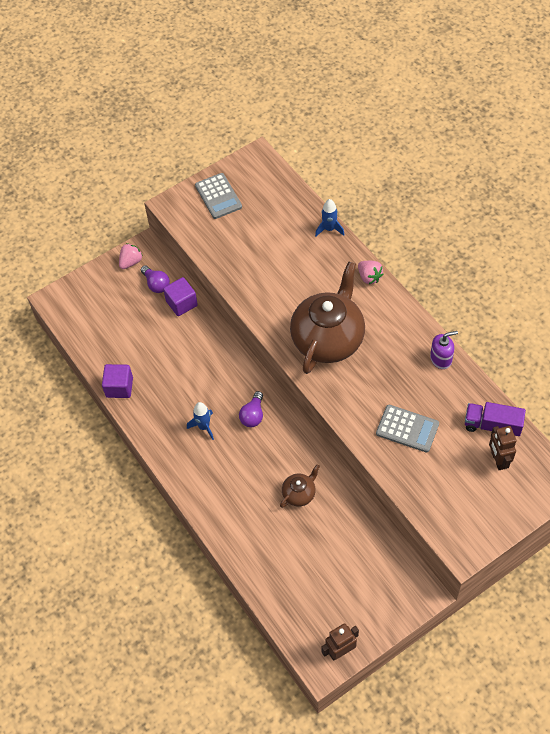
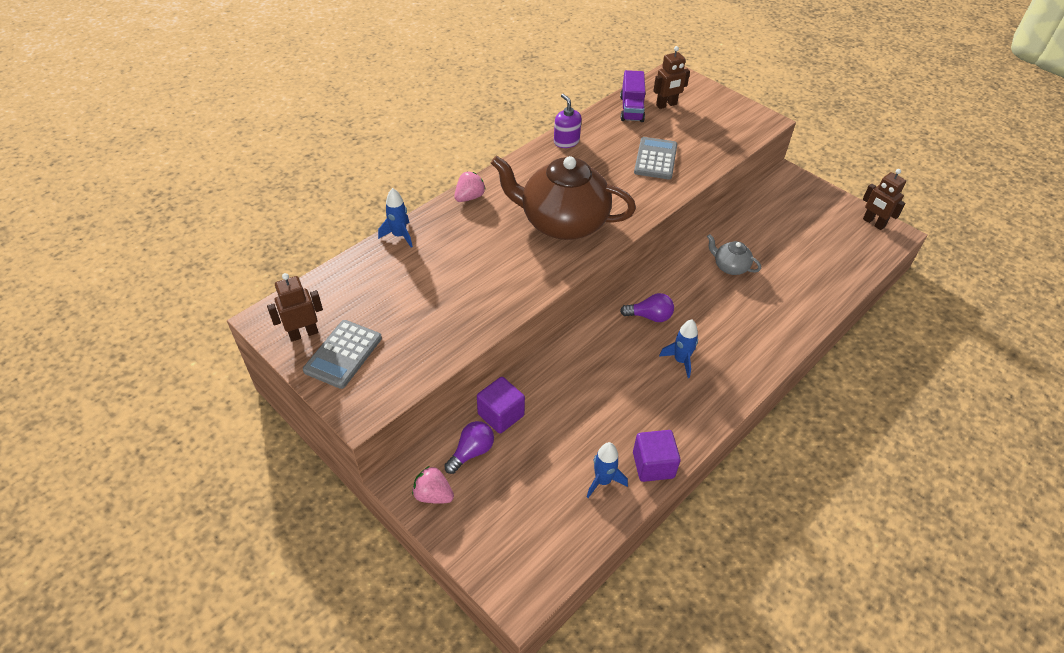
camera: 105 degrees left, 10 degrees down
(115, 355) = (603, 481): none -> blue rocket
(218, 196) = (343, 354): grey calculator -> grey calculator turned 150 degrees clockwise
(241, 175) = (303, 333): none -> brown robot
(299, 494) = (730, 267): brown teapot -> grey teapot

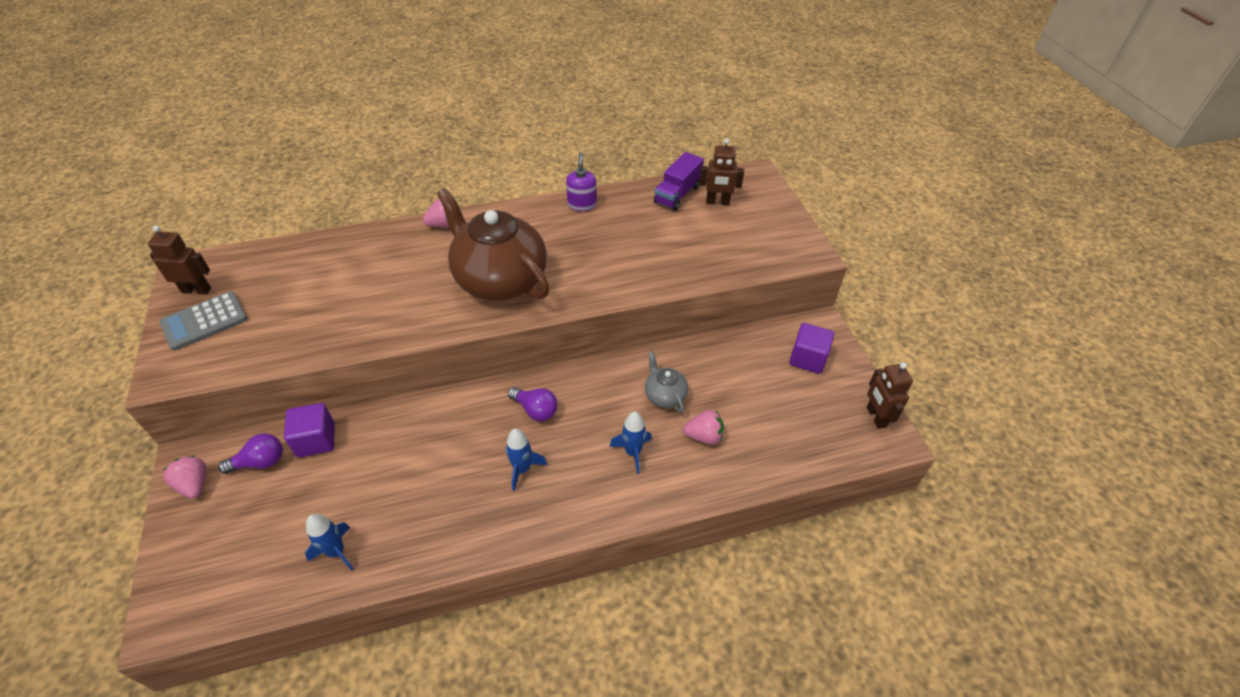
camera: 30 degrees right, 0 degrees up
(399, 235) = (353, 236): blue rocket -> blue rocket (633, 452)
(653, 465) = (395, 562): purple cube -> purple cube (807, 358)
(655, 159) = (652, 252): grey calculator -> none
(780, 282) = (704, 436): none -> pink strawberry

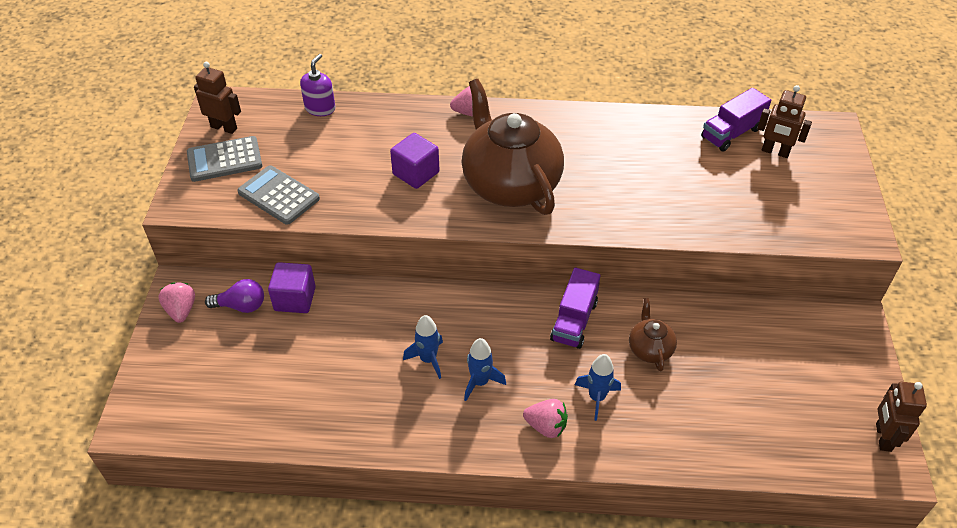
camera: 20 degrees right, 0 degrees up
(272, 343) = (279, 195): none -> grey calculator
(336, 552) = (288, 408): blue rocket -> blue rocket (428, 359)
(535, 410) = (510, 327): purple light bulb -> none
(582, 204) = (621, 122): purple soap dispenser -> purple soap dispenser (320, 108)
(591, 388) = (574, 321): none -> purple truck
(664, 395) = (650, 349): grey teapot -> brown teapot
(704, 436) = (678, 402): pink strawberry -> pink strawberry (546, 426)
(807, 358) = (826, 352): purple cube -> purple cube (416, 173)

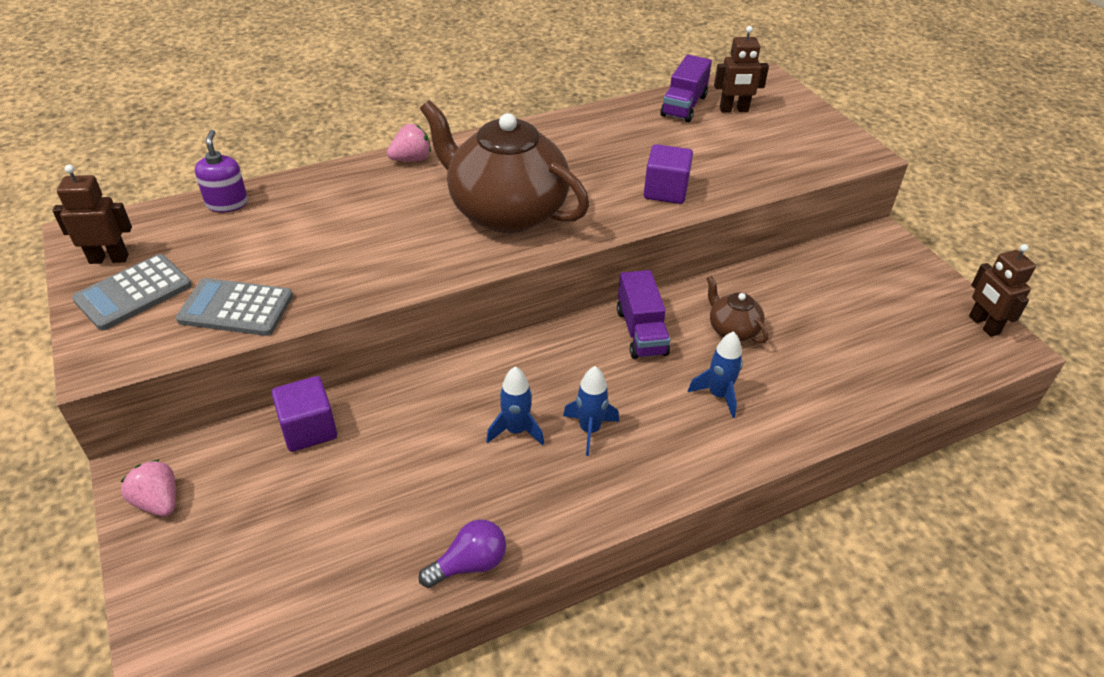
camera: 30 degrees left, 5 degrees down
(241, 306) = (241, 464): purple light bulb -> purple light bulb (469, 564)
(416, 173) = (392, 233): purple cube -> purple cube (665, 191)
(546, 426) = (690, 444): pink strawberry -> none

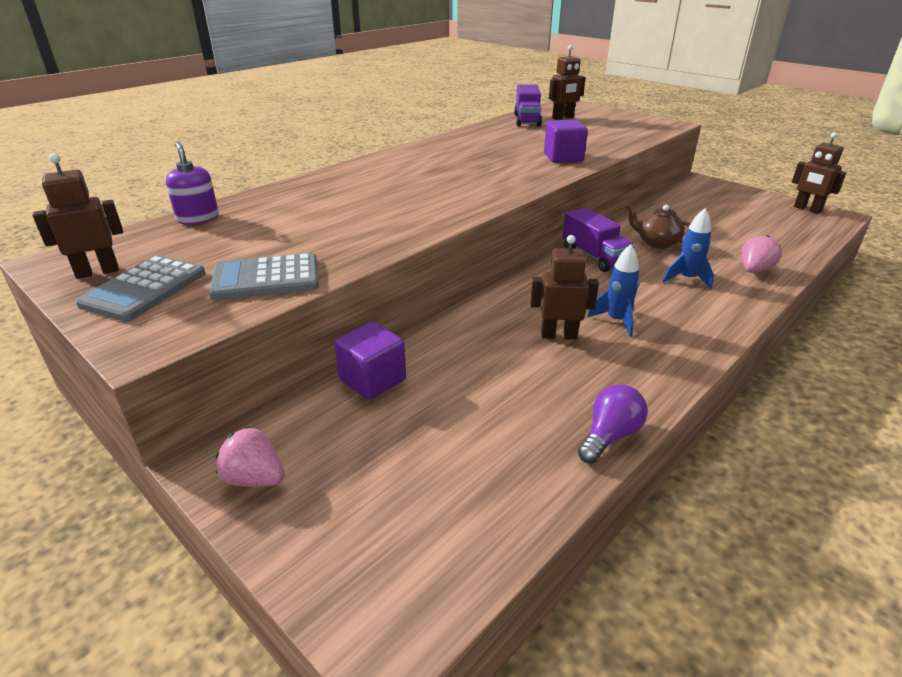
camera: 20 degrees left, 10 degrees down
(411, 159) = (347, 171): pink strawberry -> pink strawberry (754, 270)
(506, 211) = (455, 184): brown teapot -> none
(516, 430) = (559, 335): blue rocket -> brown robot

